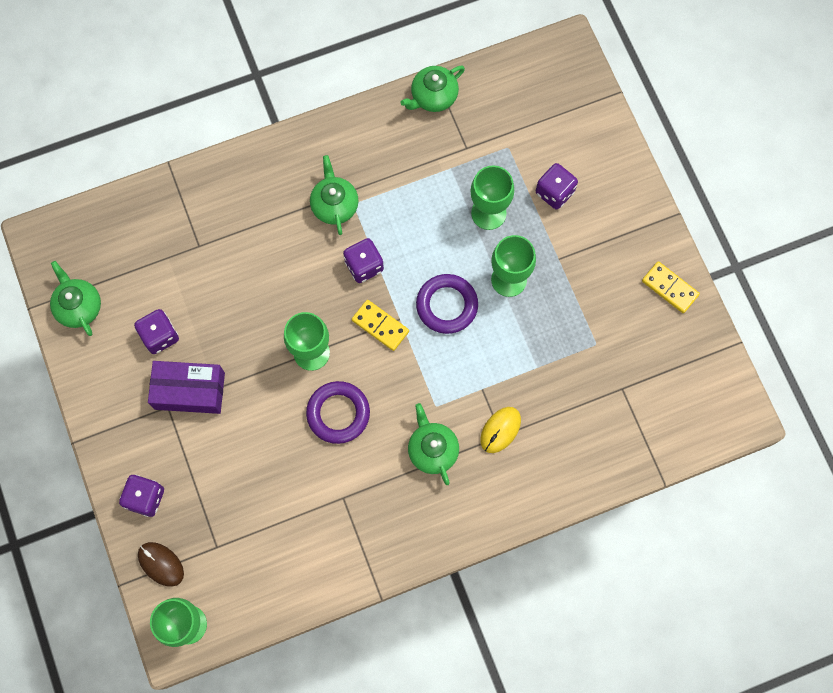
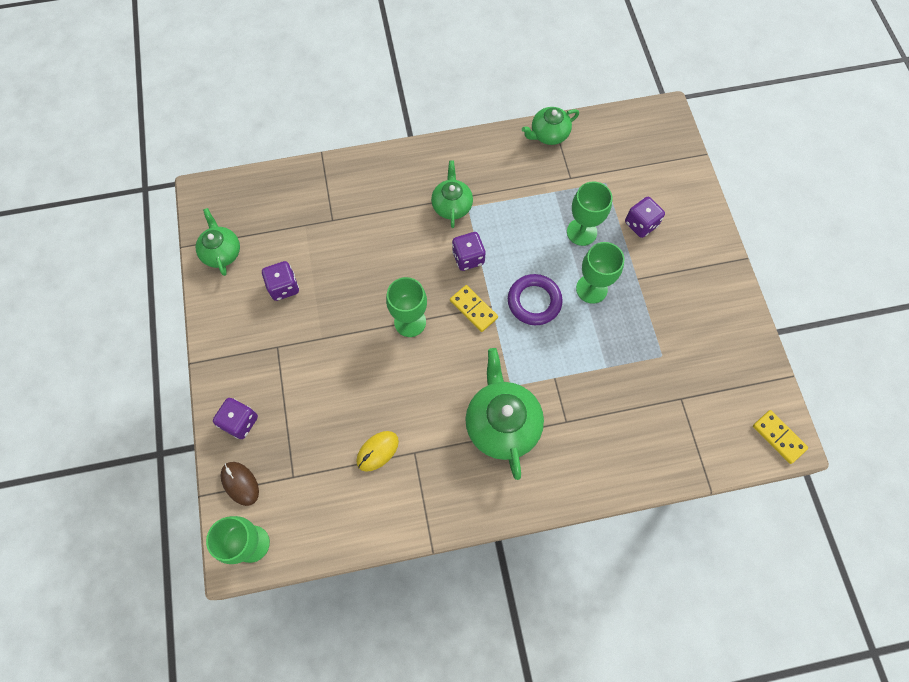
camera: 10 degrees right, 5 degrees down
(189, 391) = (299, 336): purple box -> none
(338, 413) = (423, 377): purple ring -> none
(432, 450) = (502, 423): green teapot -> green teapot, size x1.64
(500, 430) = (566, 416): yellow mouse -> yellow mouse (377, 451)
(669, 288) = (733, 319): yellow domino -> yellow domino (778, 437)

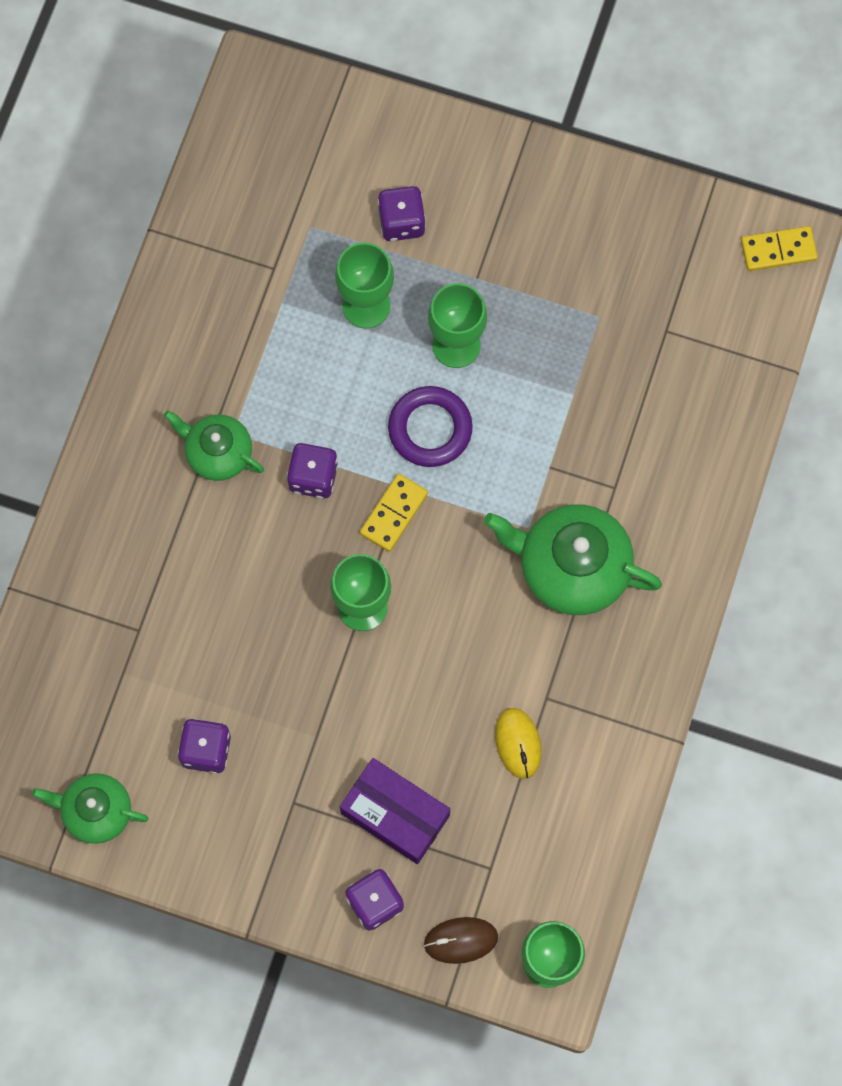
camera: 60 degrees left, 5 degrees up
(298, 405) = (395, 814): none -> purple box
(473, 309) = (394, 513): yellow domino -> yellow domino turned 45 degrees counterclockwise
(548, 134) = (185, 254): green teapot -> none

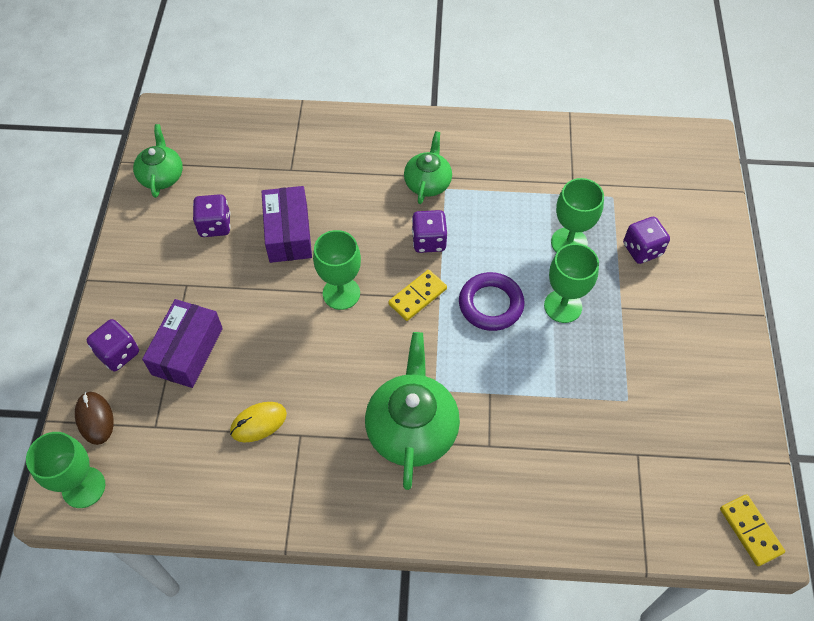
camera: 75 degrees right, 15 degrees down
(248, 654) = (288, 233): none -> purple box
(394, 513) = (417, 296): yellow domino -> yellow domino turned 60 degrees counterclockwise

